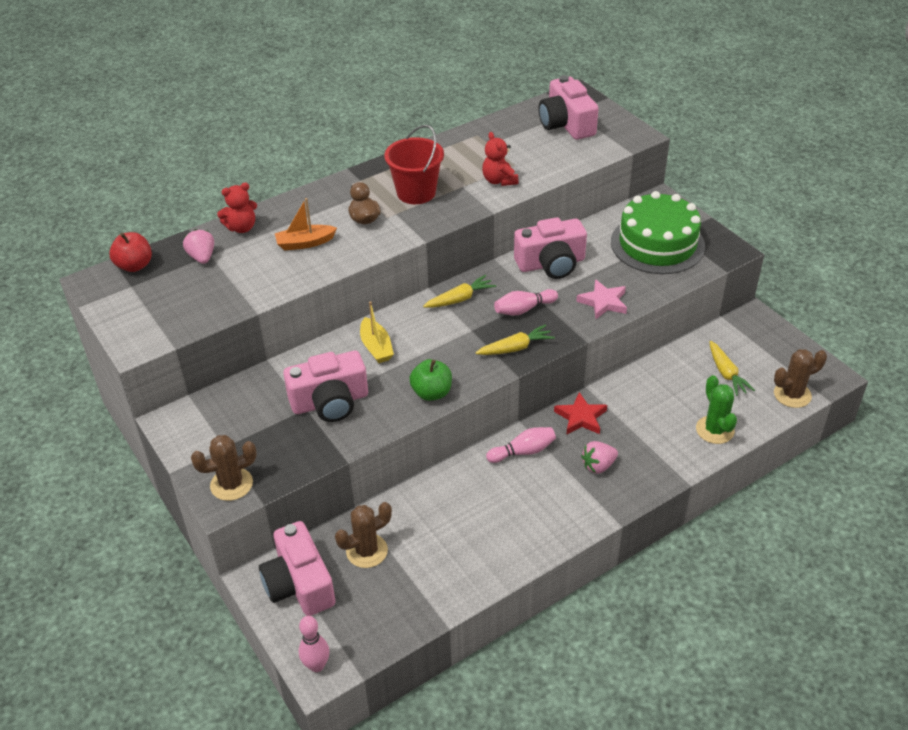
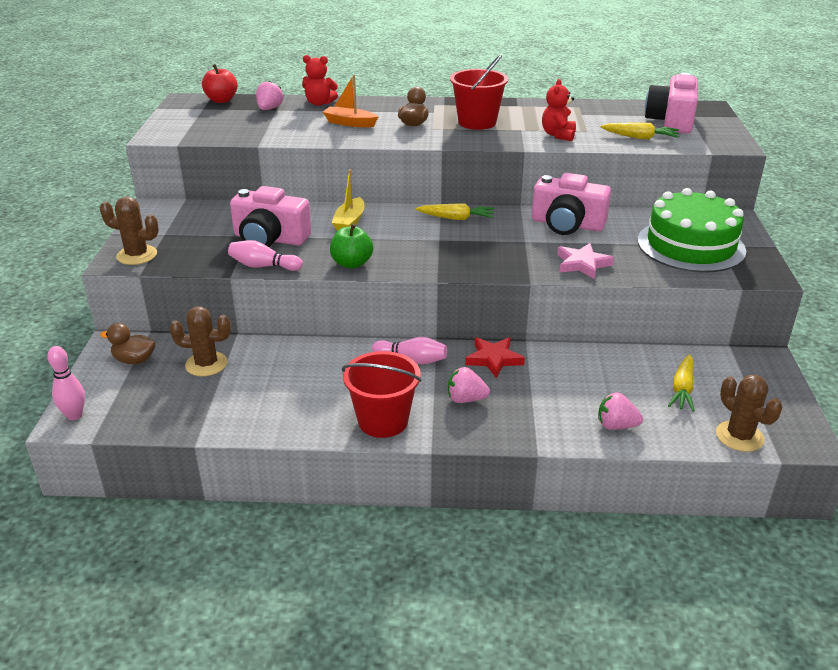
camera: 35 degrees right, 10 degrees down
(299, 584) = (134, 360): pink camera -> brown duck
(515, 348) = (460, 263): yellow carrot -> yellow carrot (640, 138)
(523, 309) = (502, 243): pink bowling pin -> pink bowling pin (263, 266)
(561, 520) = (383, 421): none -> red bucket
(715, 430) = (616, 426): green cactus -> pink strawberry
(792, 395) = (739, 436): brown cactus -> brown cactus turned 45 degrees clockwise

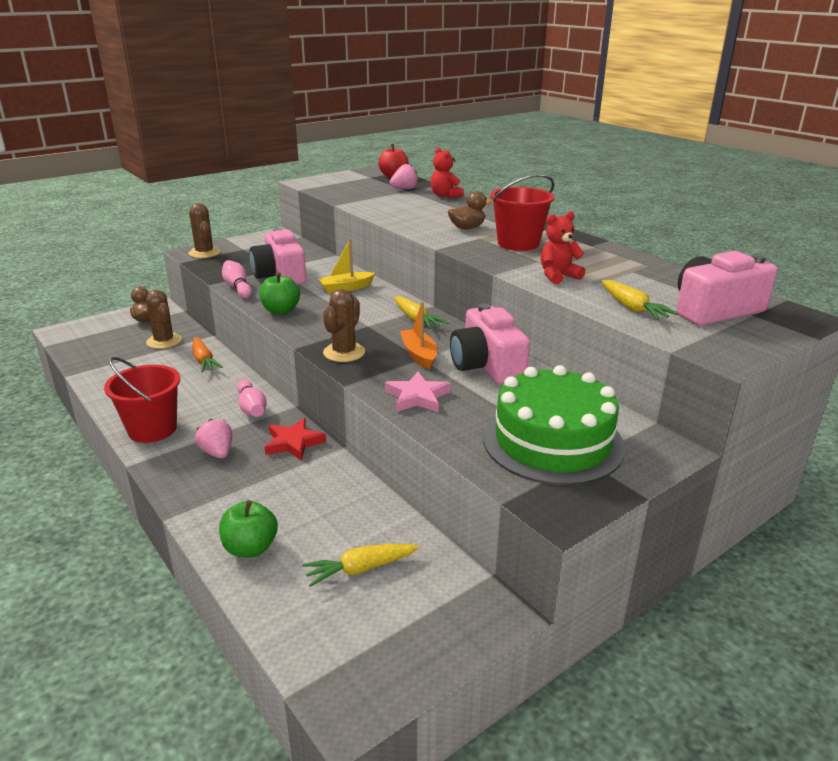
camera: 50 degrees right, 5 degrees down
(74, 415) = (69, 330): pink bowling pin -> none
(286, 355) = (204, 361): none -> orange carrot
(350, 123) = (427, 212): orange boat -> orange boat (419, 355)
(616, 426) = (250, 548): pink strawberry -> green apple
(739, 436) = (308, 643): brown cactus -> brown cactus (344, 352)

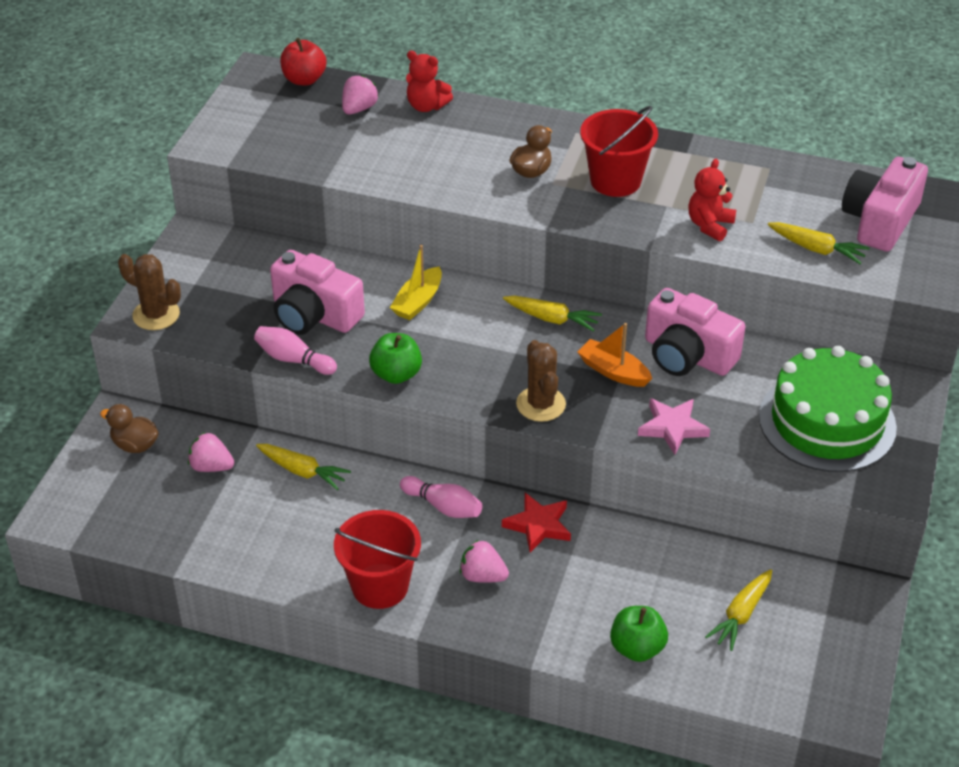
camera: 35 degrees left, 15 degrees up
(164, 341) = (211, 466): brown cactus -> pink strawberry
(204, 361) = (302, 471): orange carrot -> yellow carrot

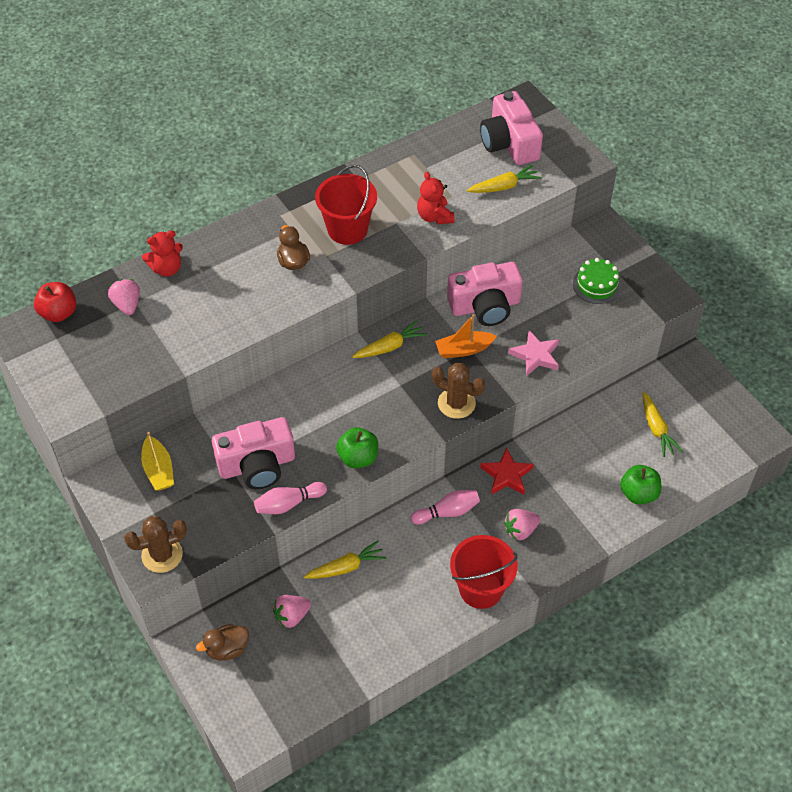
camera: 50 degrees left, 10 degrees up
(418, 302) = (303, 402): yellow boat -> yellow boat (158, 470)
(827, 422) = (596, 285): green cake -> green cake, size x0.50

